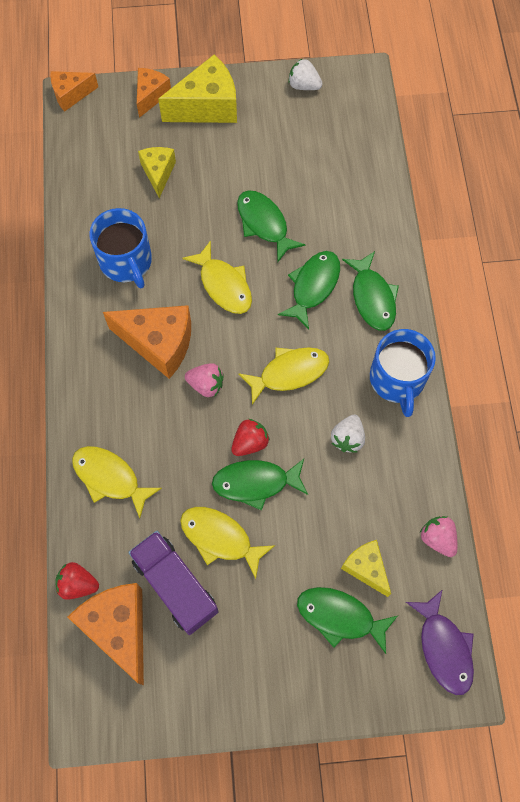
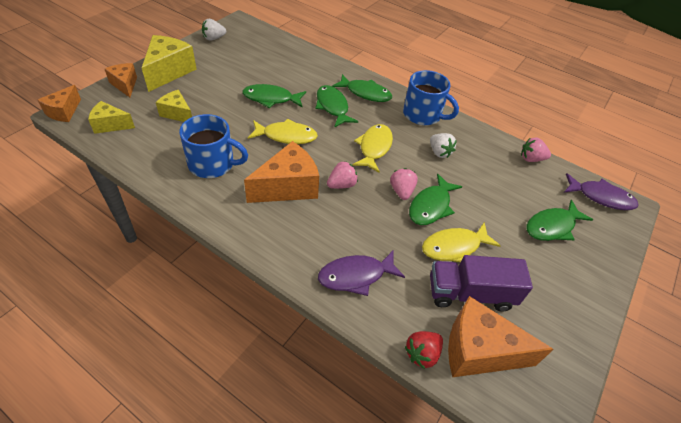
camera: 55 degrees left, 20 degrees down
(110, 478) = (355, 276): yellow fish -> purple fish
(250, 443) = (401, 191): red strawberry -> pink strawberry
(366, 568) = (528, 196): yellow cheese -> yellow cheese (110, 125)

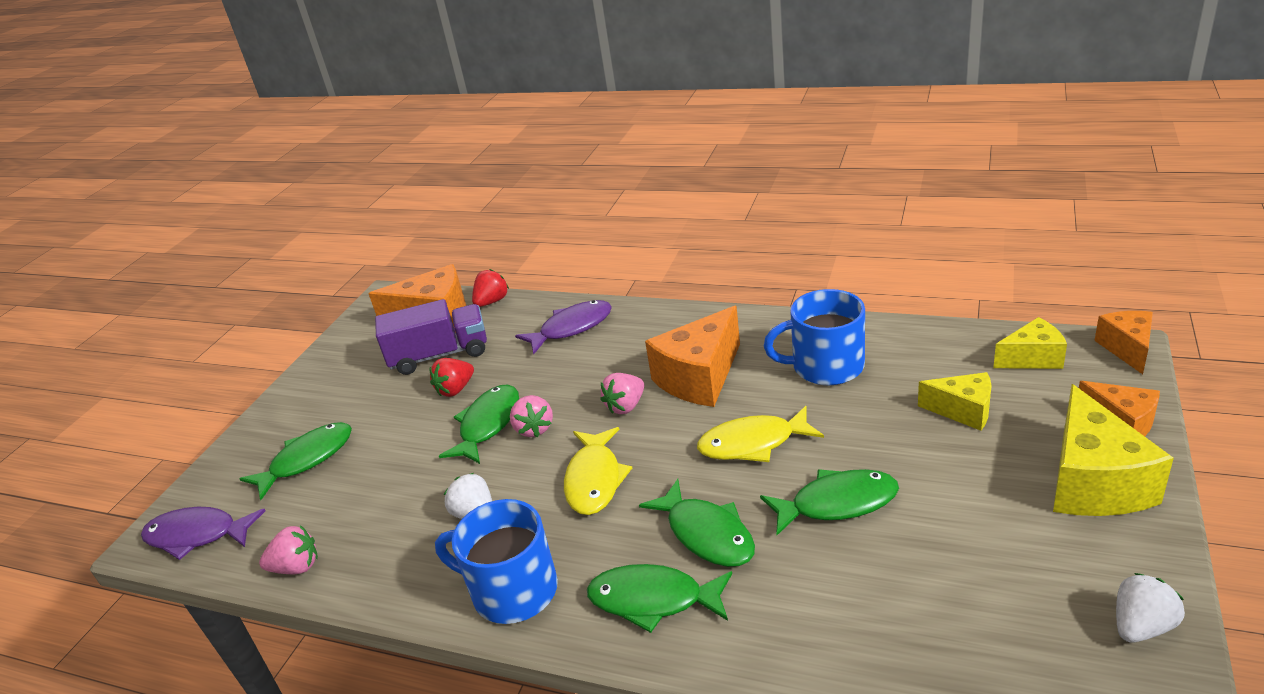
camera: 175 degrees right, 15 degrees down
(454, 247) = (455, 389): yellow fish -> red strawberry

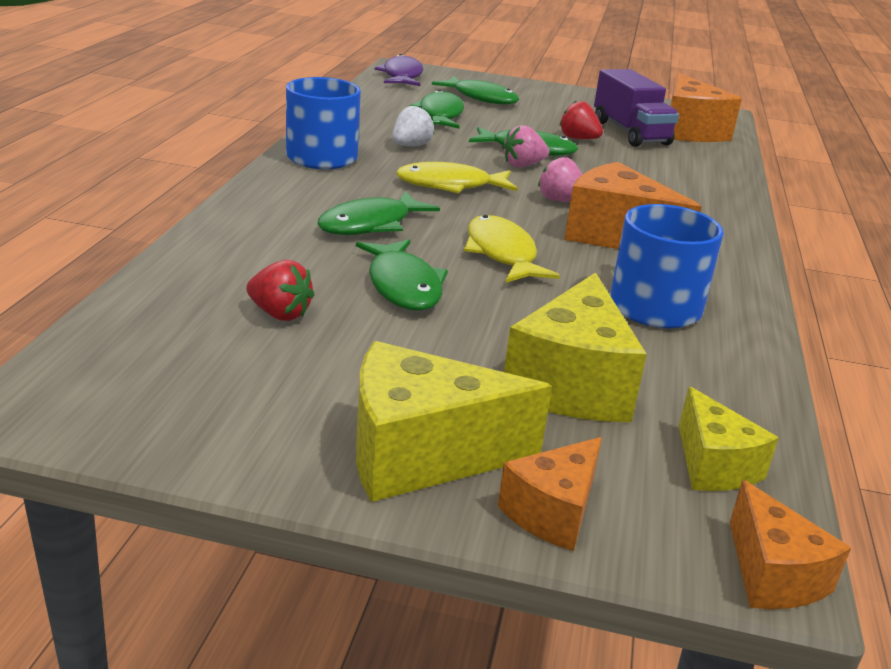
camera: 75 degrees right, 5 degrees down
(297, 567) = (364, 100): pink strawberry -> none
(492, 301) = (729, 151): red strawberry -> red strawberry (280, 314)
(571, 328) = (693, 182): purple fish -> none
(653, 600) = (296, 201): green fish -> green fish (440, 115)
(963, 411) = (571, 384): yellow cheese -> yellow cheese, size x1.70
(1127, 349) = (772, 575): orange cheese -> orange cheese turned 75 degrees clockwise
(1141, 626) = (171, 430): white strawberry -> none

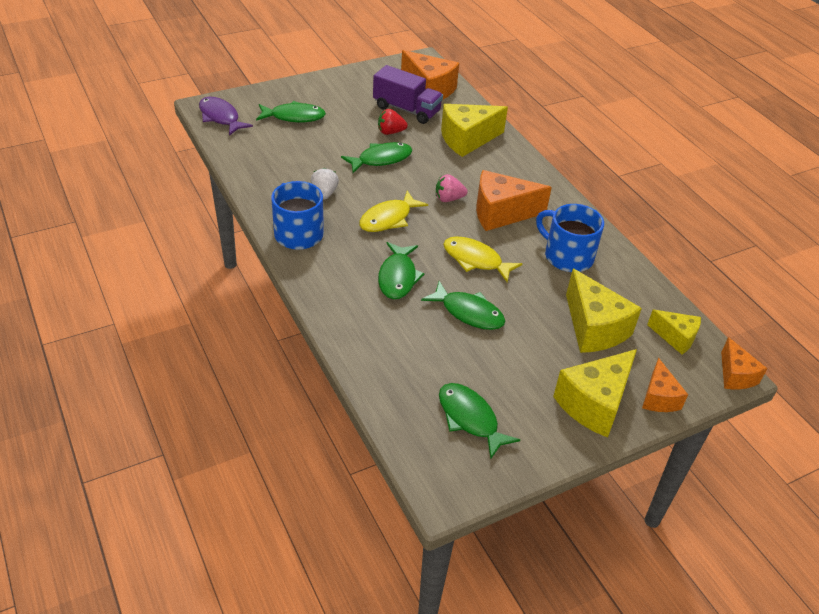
camera: 40 degrees left, 15 degrees up
(280, 314) = (449, 367): red strawberry -> none
(440, 115) = (297, 150): green fish -> green fish (470, 418)
(523, 165) = (397, 177): pink strawberry -> none
(674, 174) = (467, 139): none -> yellow cheese
(772, 575) = (735, 375): orange cheese -> orange cheese turned 45 degrees clockwise

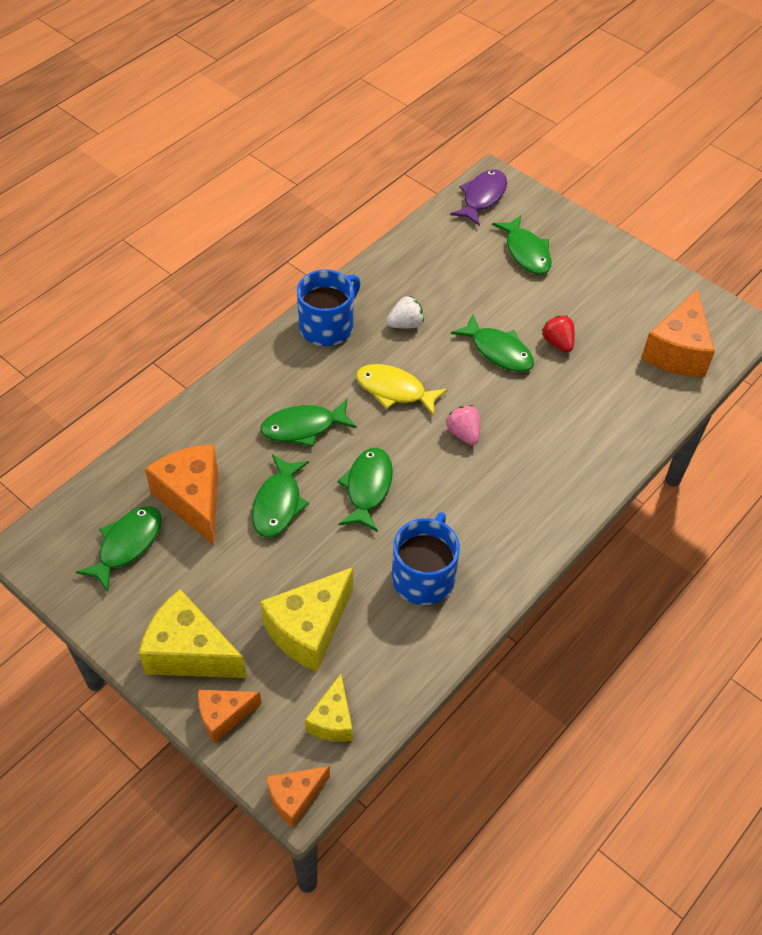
camera: 70 degrees right, 10 degrees up
(406, 110) = (615, 343): purple truck -> none
(467, 139) = (595, 418): yellow cheese -> none
(475, 260) = (367, 487): yellow fish -> green fish
(501, 213) = (467, 490): orange cheese -> orange cheese (193, 499)

